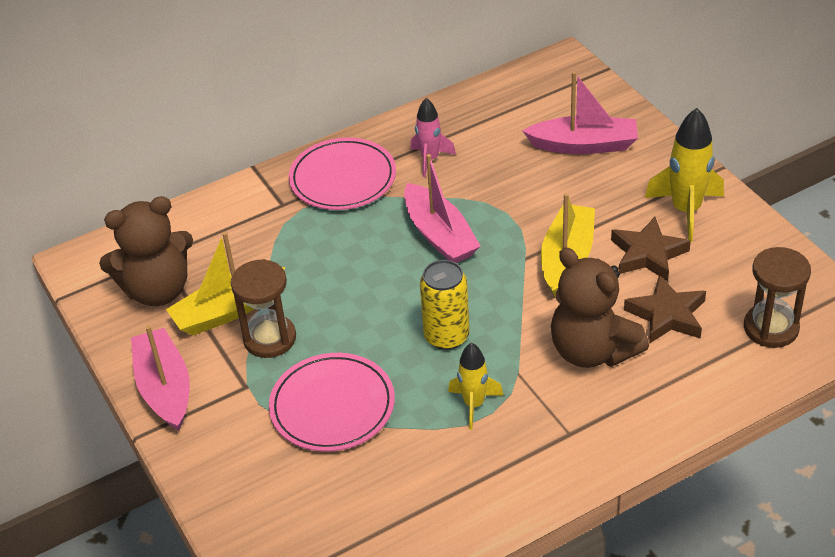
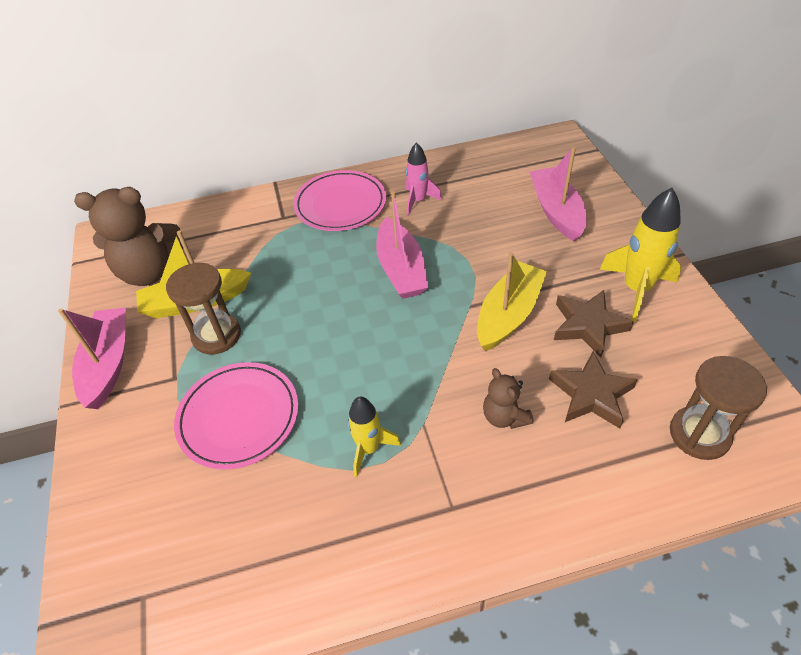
camera: 15 degrees right, 5 degrees up
(446, 336) = (370, 368): yellow can -> none
(584, 145) = (556, 211): pink boat -> pink boat turned 120 degrees counterclockwise
(592, 351) = (504, 417): brown teddy bear -> brown teddy bear, size x0.51

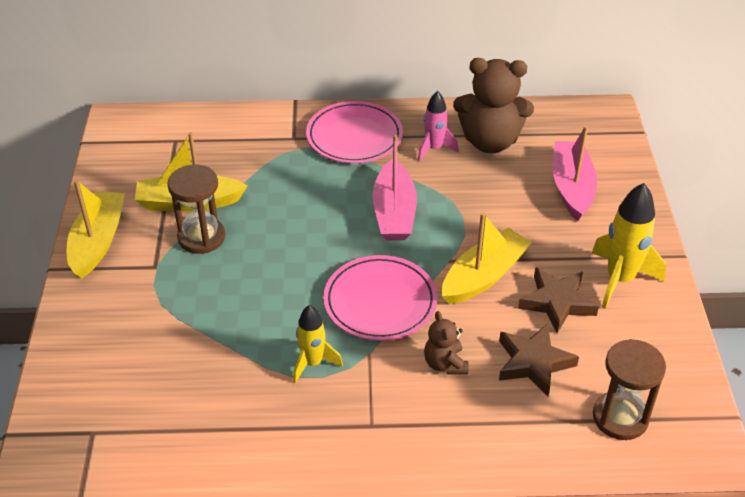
camera: 10 degrees right, 5 degrees down
(108, 363) = (98, 241): pink boat -> yellow boat
(150, 271) = (153, 165): brown teddy bear -> brown teddy bear (490, 141)
(239, 417) = (204, 312): pink plate -> pink plate (380, 302)

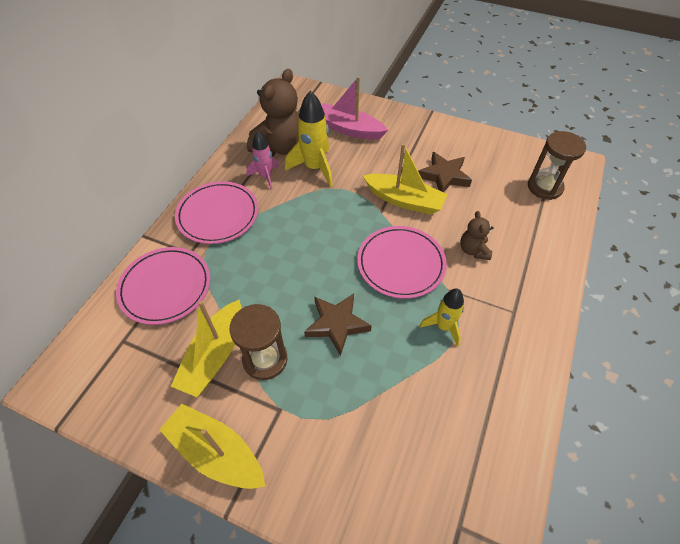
camera: 65 degrees left, 10 degrees up
(244, 140) = (165, 287): none -> pink plate
(394, 212) = (316, 223): pink boat -> none
(445, 364) = (473, 250): brown teddy bear -> brown teddy bear turned 75 degrees clockwise
(484, 276) = (404, 200): yellow boat -> yellow boat turned 135 degrees clockwise
(534, 363) = (489, 207): brown star -> brown star (337, 324)
(620, 279) = (438, 142): yellow rocket -> yellow rocket (314, 168)

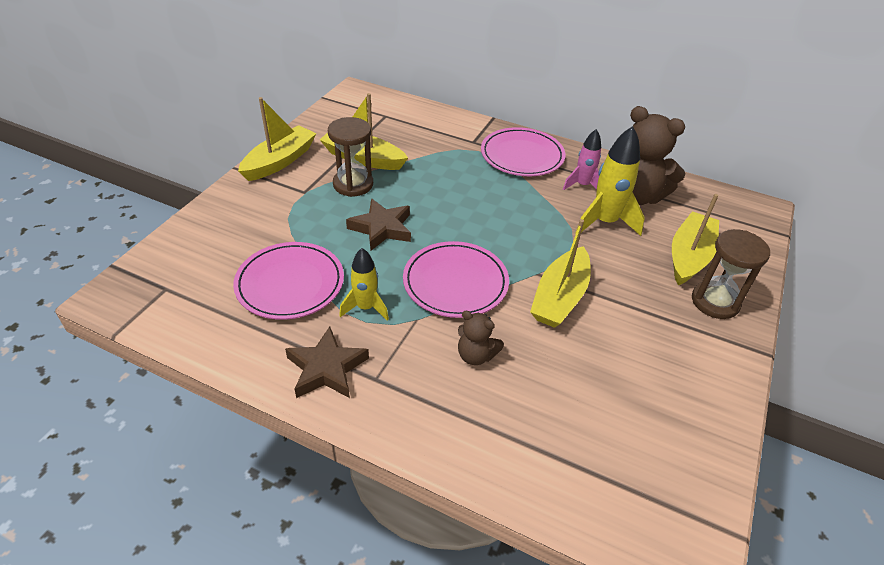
camera: 90 degrees right, 10 degrees down
(165, 287) = (435, 131): pink plate -> pink plate (290, 284)
(349, 129) = (689, 256): pink boat -> yellow boat
(444, 176) = (614, 346): brown star -> brown star (326, 368)
(473, 250) = (476, 355): brown teddy bear -> brown teddy bear turned 150 degrees counterclockwise
(544, 187) = (613, 479): brown hourglass -> brown hourglass (715, 302)

